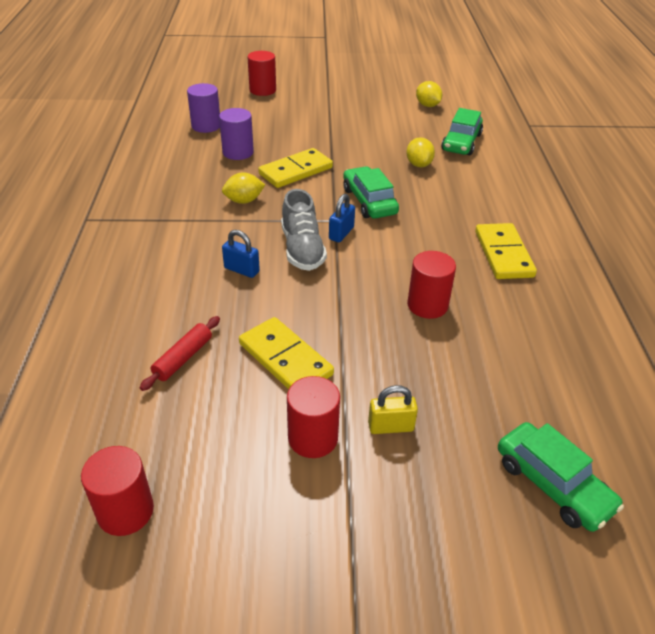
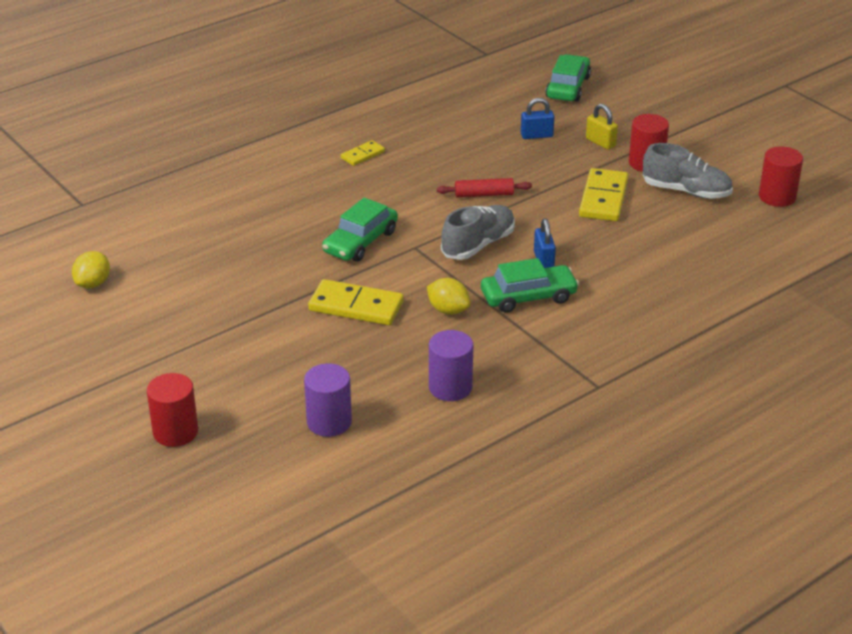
camera: 125 degrees left, 5 degrees down
(183, 358) = (662, 237): red rolling pin -> red rolling pin (484, 194)
(228, 432) = (686, 191): none -> grey shoe
(238, 152) = (363, 363): purple cylinder -> purple cylinder (450, 387)
(341, 233) = (430, 236): blue padlock -> blue padlock (536, 135)
(418, 164) = (255, 240): yellow lemon -> none
(427, 305) = (471, 166): red cylinder -> none
(461, 142) = (174, 232): green car -> green car (528, 297)
(503, 254) = (363, 155): yellow domino -> yellow domino, size x0.55

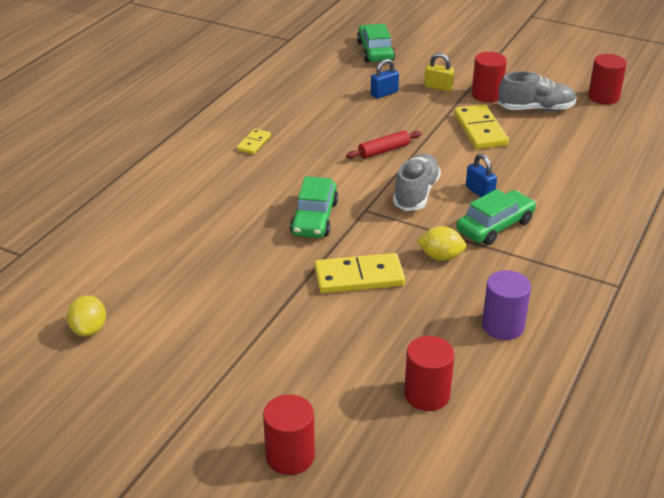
camera: 25 degrees left, 0 degrees up
(329, 422) = (427, 394): purple cylinder -> red cylinder

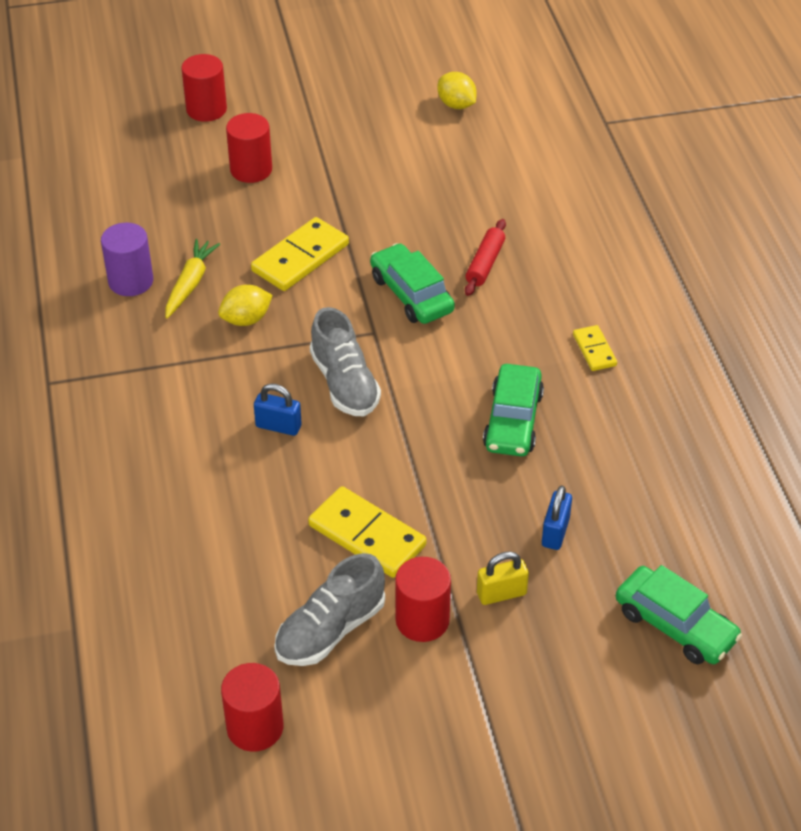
camera: 140 degrees right, 10 degrees up
(384, 151) = (444, 426): red rolling pin -> red rolling pin (485, 264)
(427, 394) = (147, 194): red cylinder -> red cylinder (251, 169)
(458, 300) = (190, 284): none -> yellow carrot
(495, 226) = (223, 388): green car -> green car (513, 420)

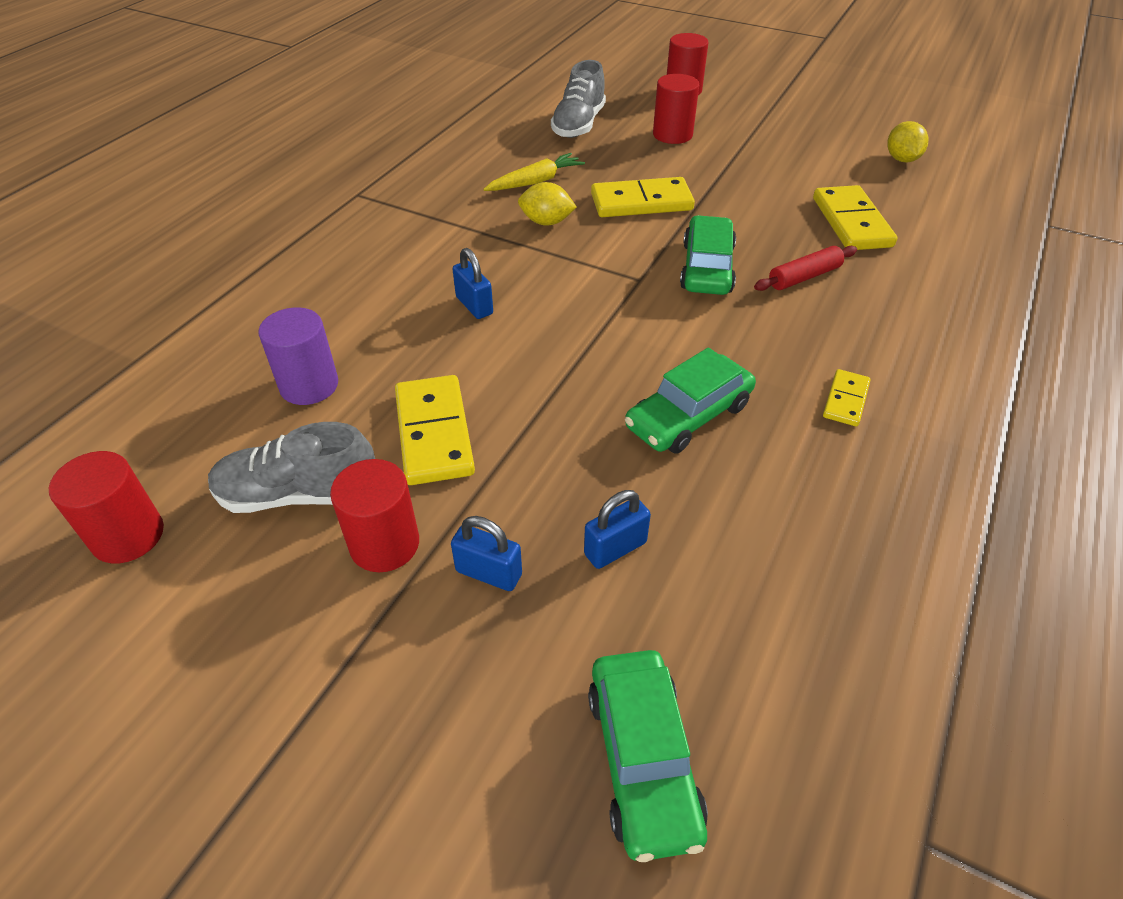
camera: 40 degrees right, 0 degrees up
(131, 281) = (496, 162): purple cylinder -> purple cylinder (309, 385)
(344, 383) = (568, 303): grey shoe -> grey shoe (578, 125)
(474, 192) = (851, 222): none -> yellow domino
(501, 593) = (488, 573): yellow padlock -> blue padlock

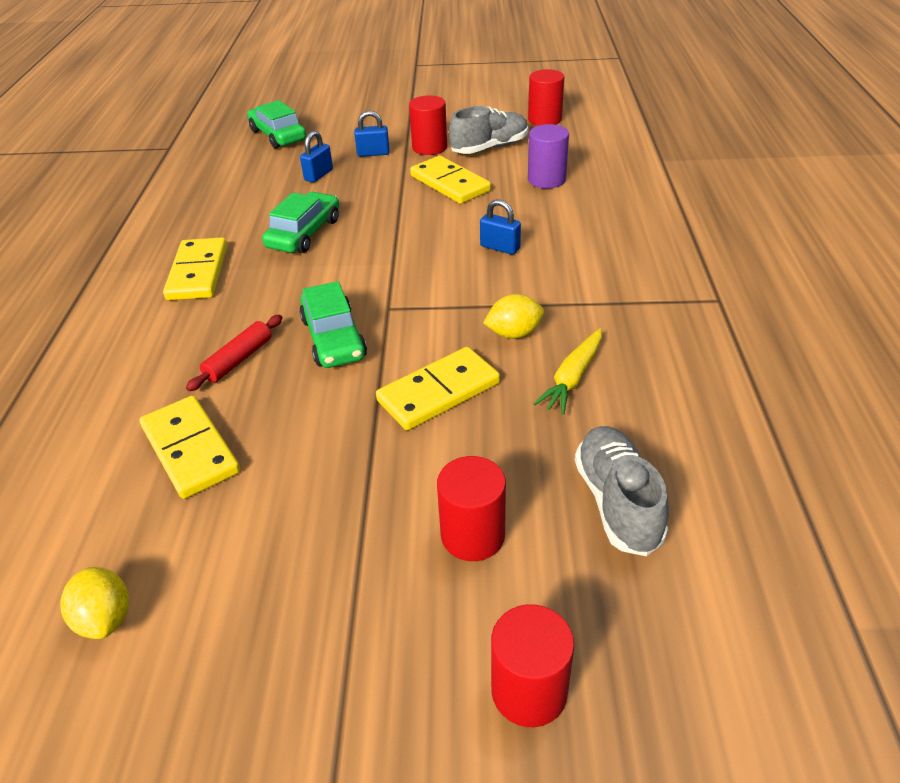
camera: 155 degrees right, 5 degrees down
(845, 400) = (198, 273): yellow domino -> yellow domino, size x1.82

